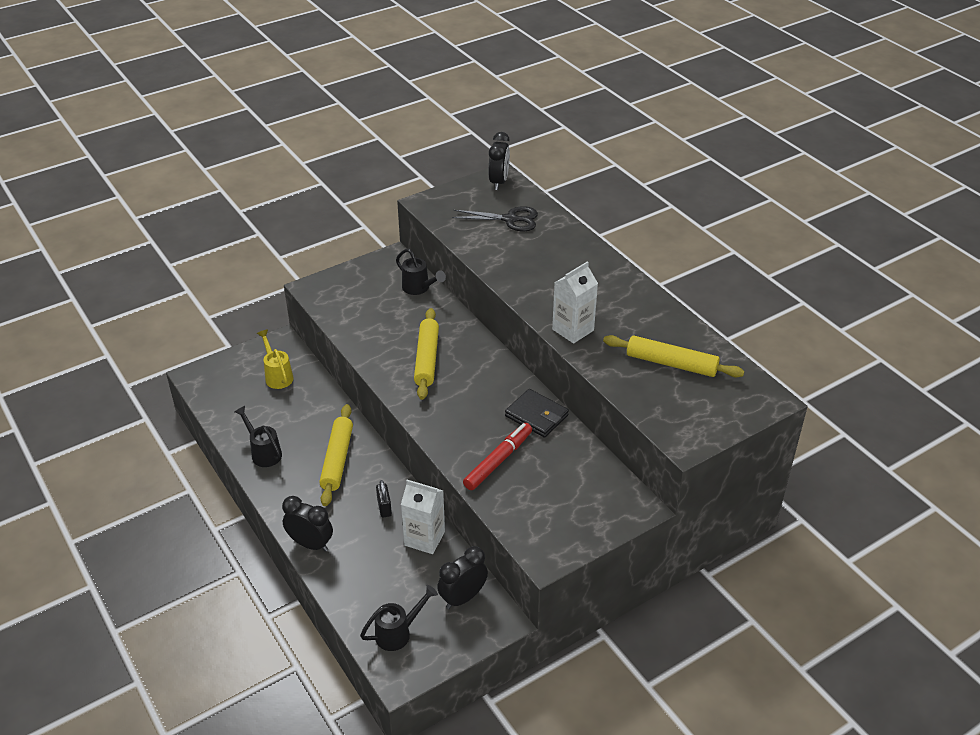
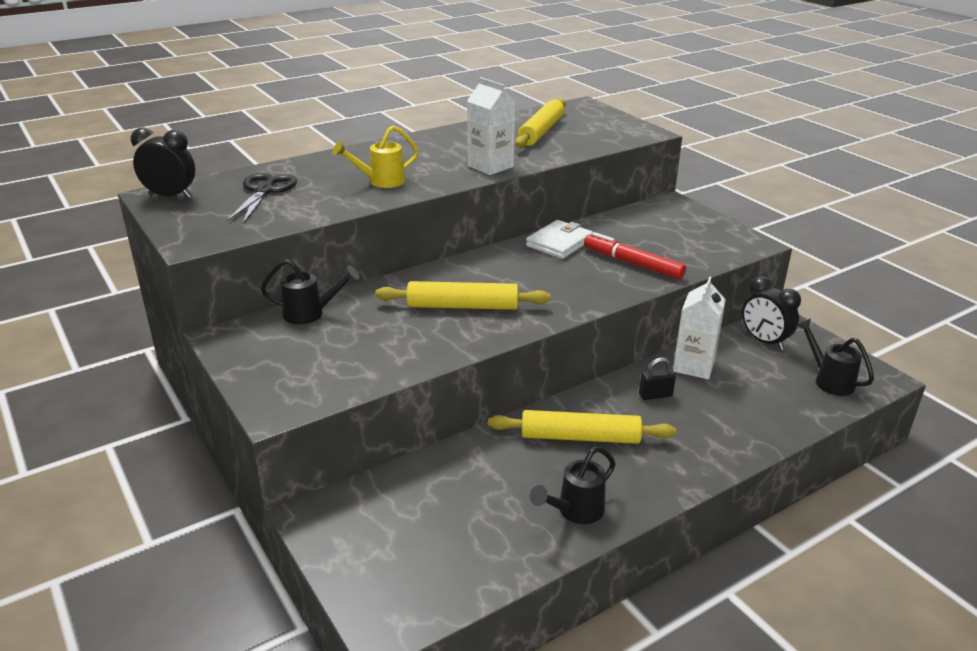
camera: 90 degrees left, 10 degrees down
(277, 375) = (399, 512): yellow watering can -> yellow watering can (380, 182)
(310, 544) = (732, 451): black clock -> none
(419, 288) = (311, 314): black watering can -> black watering can turned 45 degrees clockwise
(536, 416) = (559, 243): black wallet -> white wallet

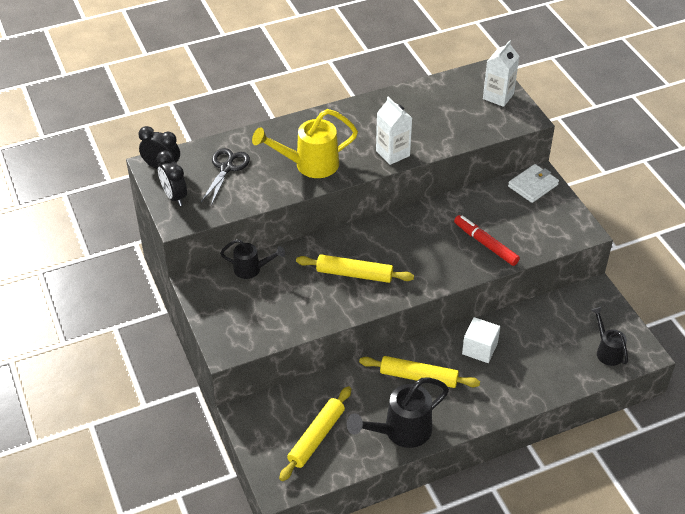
camera: 10 degrees right, 15 degrees up
(380, 182) = (309, 165): yellow watering can -> yellow watering can, size x1.66
(541, 131) = (443, 109): yellow rolling pin -> yellow rolling pin (316, 437)
(559, 243) = (438, 215): white wallet -> white wallet (533, 185)
(575, 512) = (400, 432): black watering can -> black watering can, size x1.66
(655, 395) = (479, 349): black padlock -> white cube
(693, 366) = (515, 326): white carton -> white carton (498, 96)
(764, 341) = (576, 309): black clock -> black clock (174, 196)

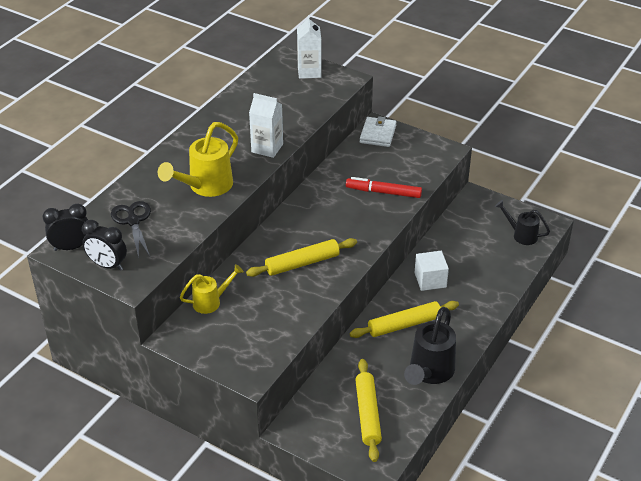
camera: 35 degrees left, 5 degrees down
(252, 269) = (211, 302): black watering can -> yellow watering can

